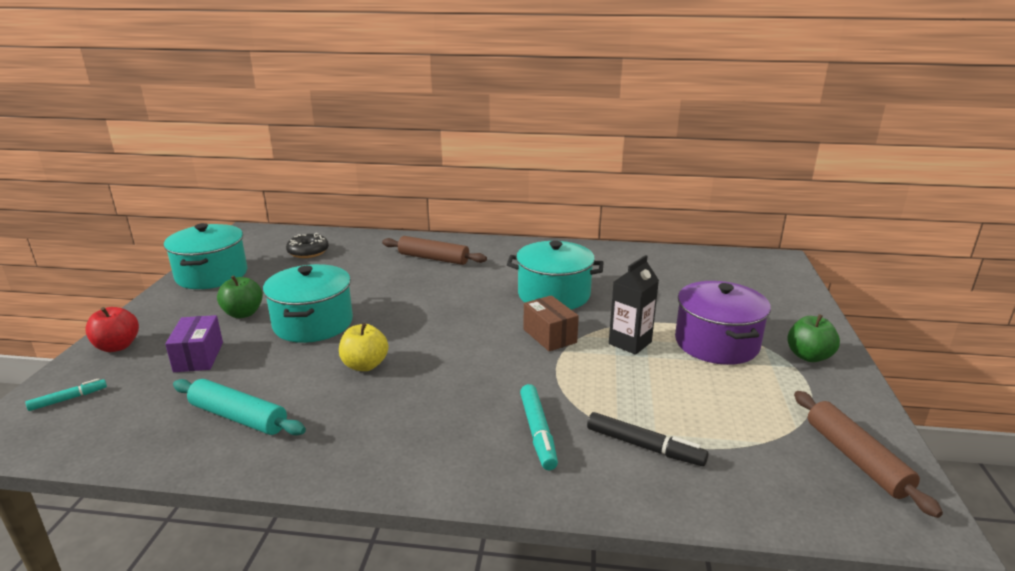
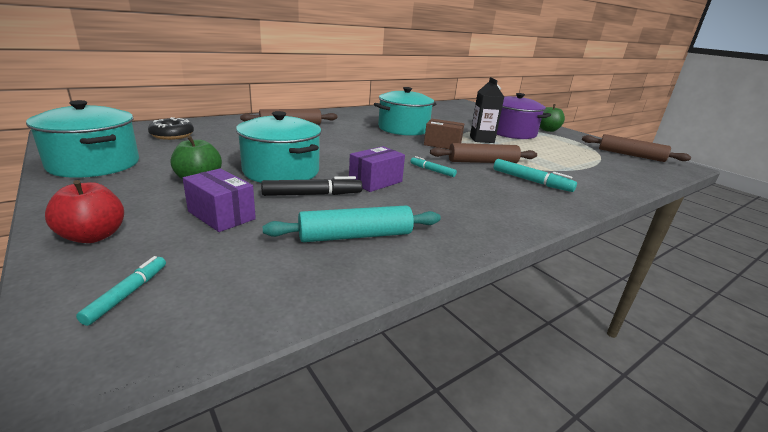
camera: 45 degrees left, 0 degrees up
(365, 365) = (375, 181): yellow apple -> purple box
(450, 371) = (432, 170): none -> turquoise marker
(541, 380) = (482, 162): none -> brown rolling pin
(644, 446) = (576, 172): black marker -> black marker (312, 194)

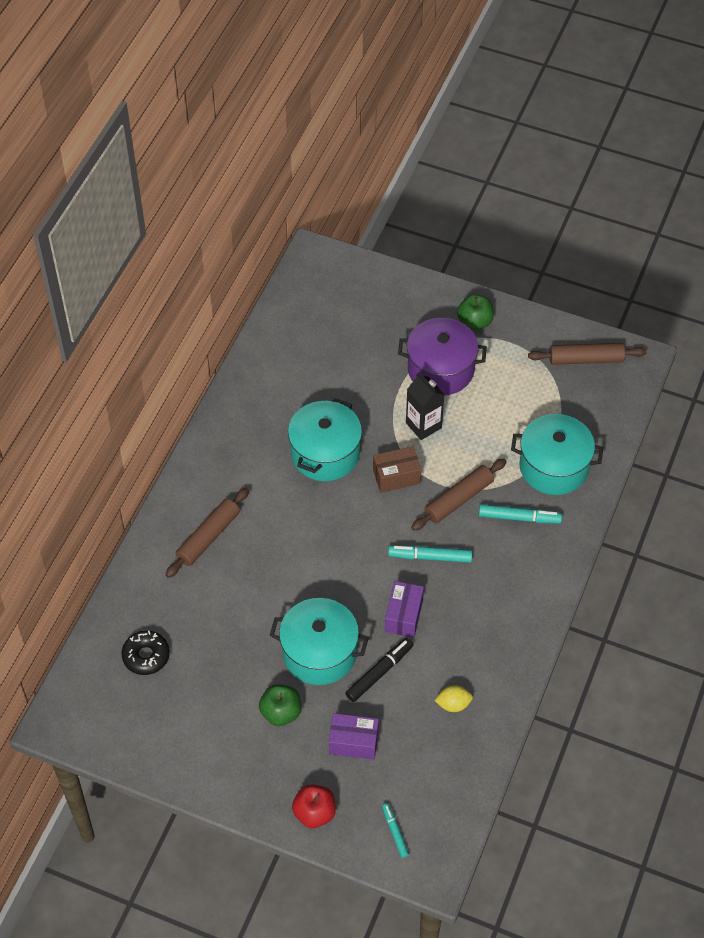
camera: 30 degrees left, 30 degrees up
(94, 164) = (177, 750): turquoise pot -> turquoise pot (553, 467)
(356, 236) = (453, 704): turquoise rolling pin -> yellow lemon
(432, 170) = (430, 557): turquoise marker -> turquoise marker, size x1.60

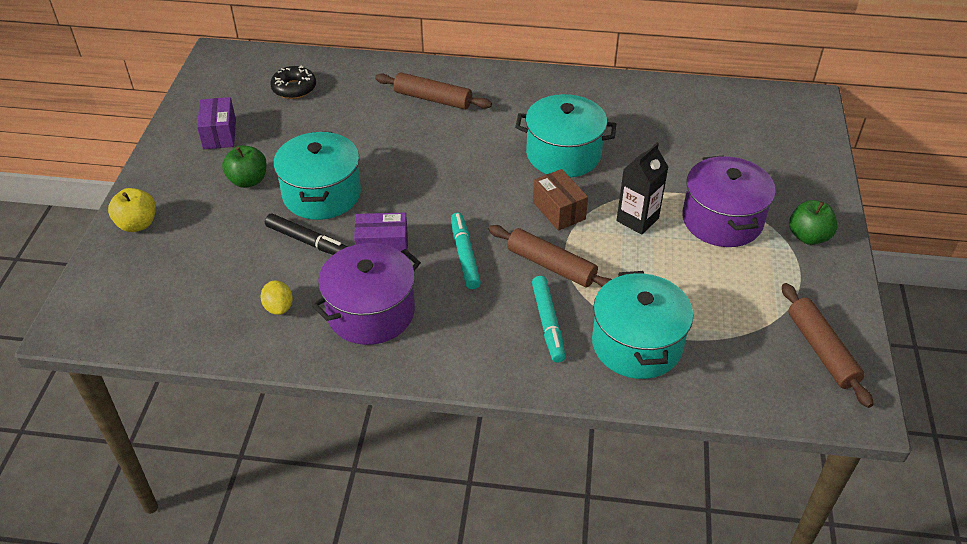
camera: 75 degrees right, 10 degrees down
(314, 813) = (137, 224): red apple -> yellow apple
(353, 742) = (221, 237): purple box -> purple box (219, 134)
(395, 832) = (117, 287): turquoise marker -> none
(476, 637) = (371, 312): none -> purple pot

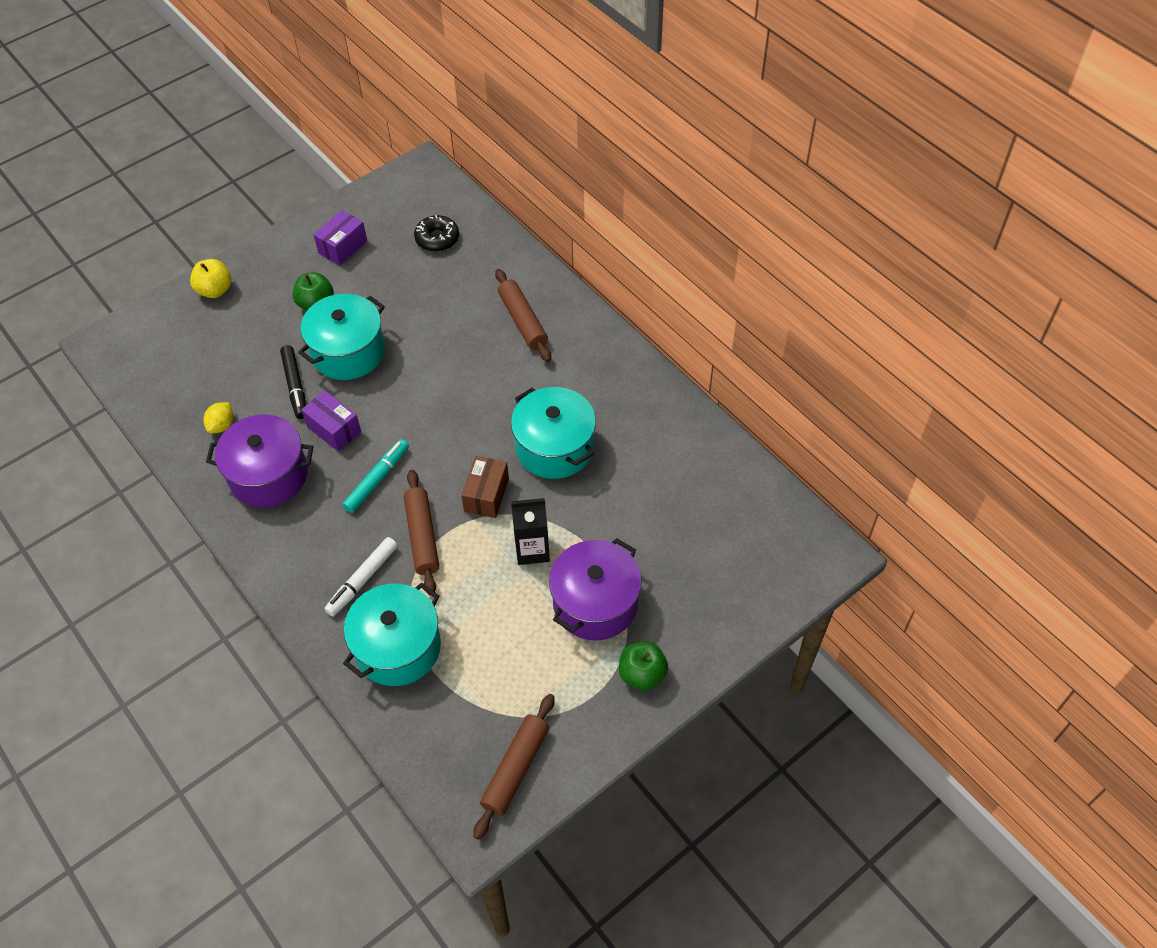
camera: 45 degrees right, 10 degrees up
(547, 323) = (362, 580): turquoise marker -> white marker

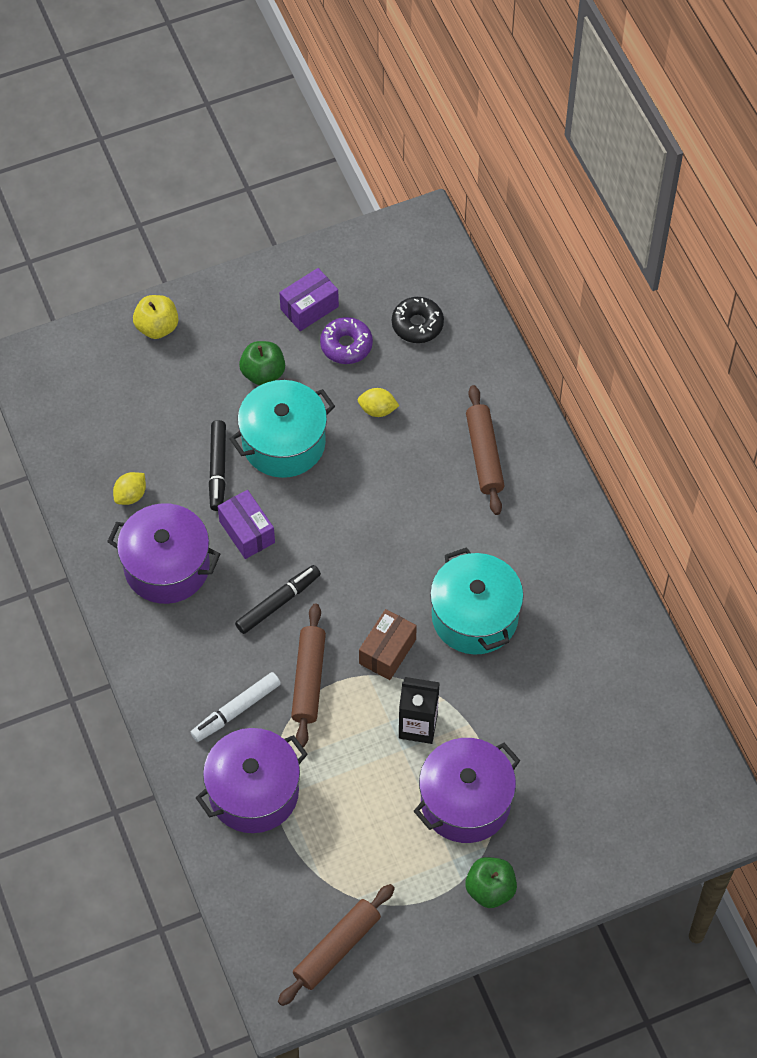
camera: 15 degrees right, 5 degrees up
(377, 479) = (278, 603): turquoise marker -> black marker
(382, 267) = (346, 345): none -> purple donut
(398, 647) = (253, 792): turquoise pot -> purple pot
(422, 308) = (377, 410): none -> yellow lemon

